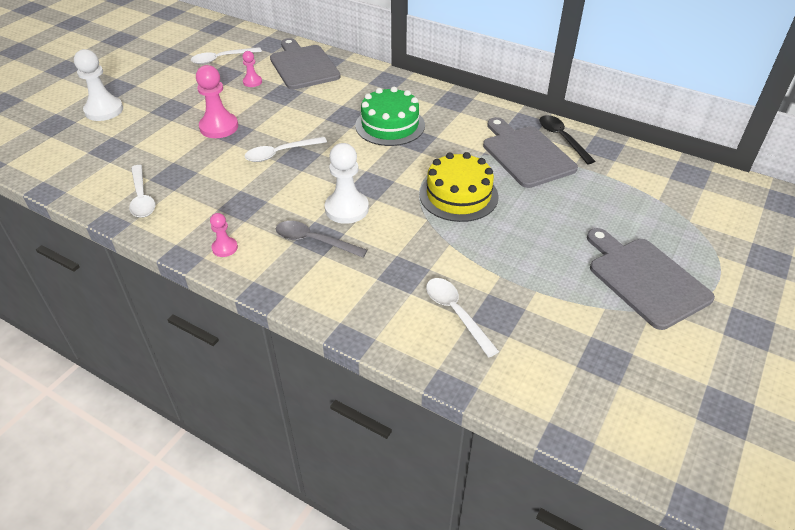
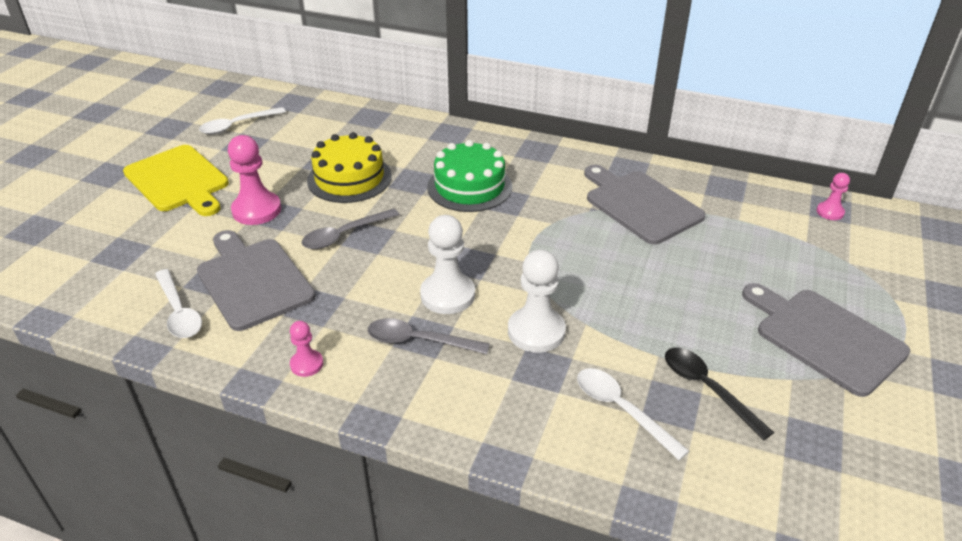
camera: 10 degrees left, 5 degrees down
(104, 110) = (99, 204): white pawn -> white pawn (536, 331)
(166, 98) = (178, 181): none -> yellow cutting board
(252, 82) = (284, 150): pink pawn -> pink pawn (830, 212)
(280, 153) = (344, 235): white spoon -> grey spoon
(303, 66) = (342, 125): grey cutting board -> grey cutting board (253, 280)
(458, 195) = (578, 263): yellow cake -> yellow cake (349, 178)
(562, 138) = (675, 182): black spoon -> black spoon (707, 389)

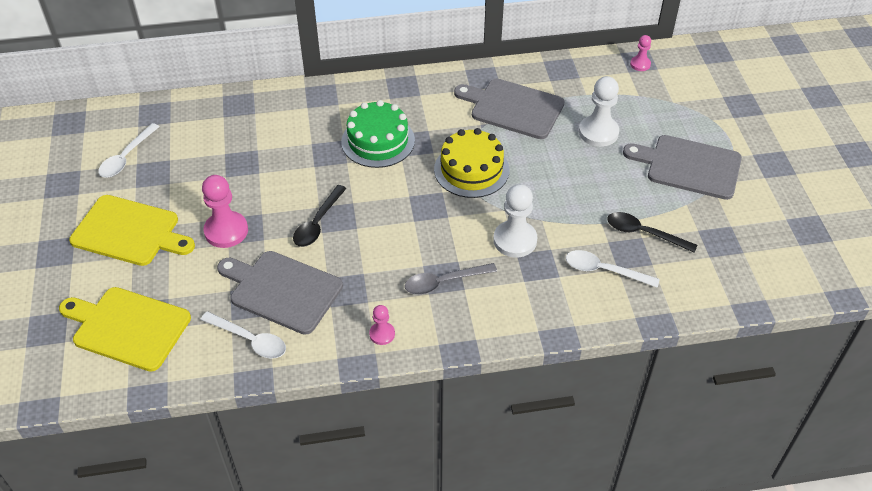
camera: 30 degrees left, 10 degrees up
(93, 255) = (127, 327): none -> yellow cutting board
(344, 235) = (317, 223): grey spoon -> black spoon
(349, 178) = (276, 171): yellow cake -> yellow cake (471, 170)
(447, 295) = (435, 239): white pawn -> white pawn (598, 132)

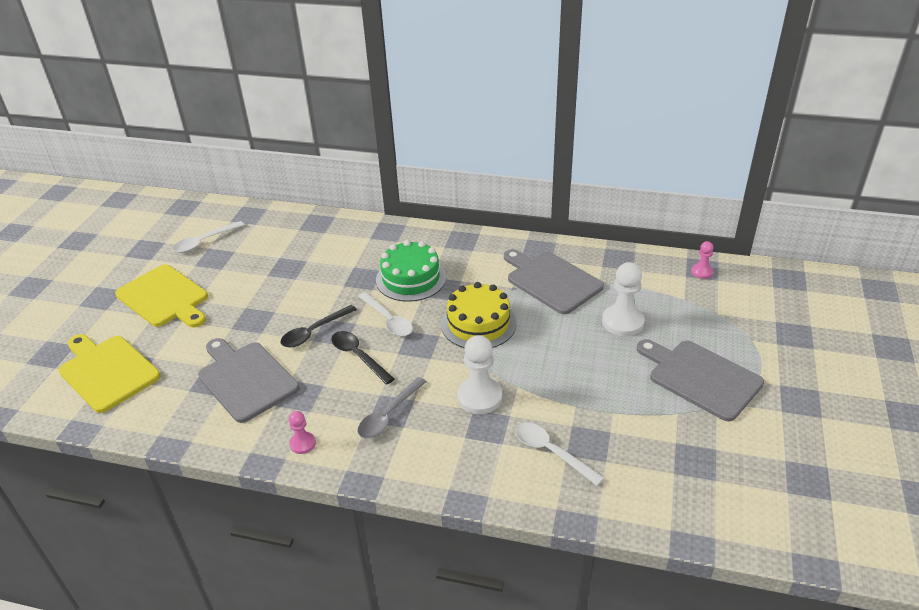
camera: 25 degrees right, 10 degrees down
(226, 231) = (237, 317): pink pawn -> none
(249, 340) = (190, 412): white spoon -> white spoon (388, 320)
(444, 282) = (388, 415): grey spoon -> grey spoon turned 60 degrees counterclockwise
(644, 233) = (614, 428): black spoon -> black spoon (358, 356)

